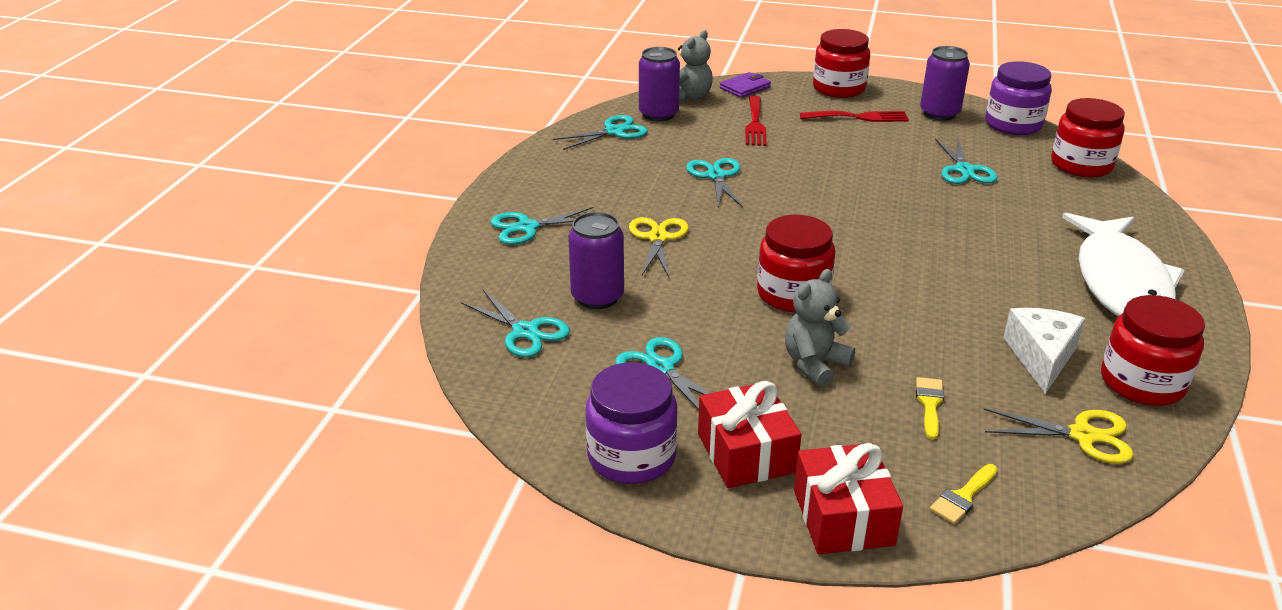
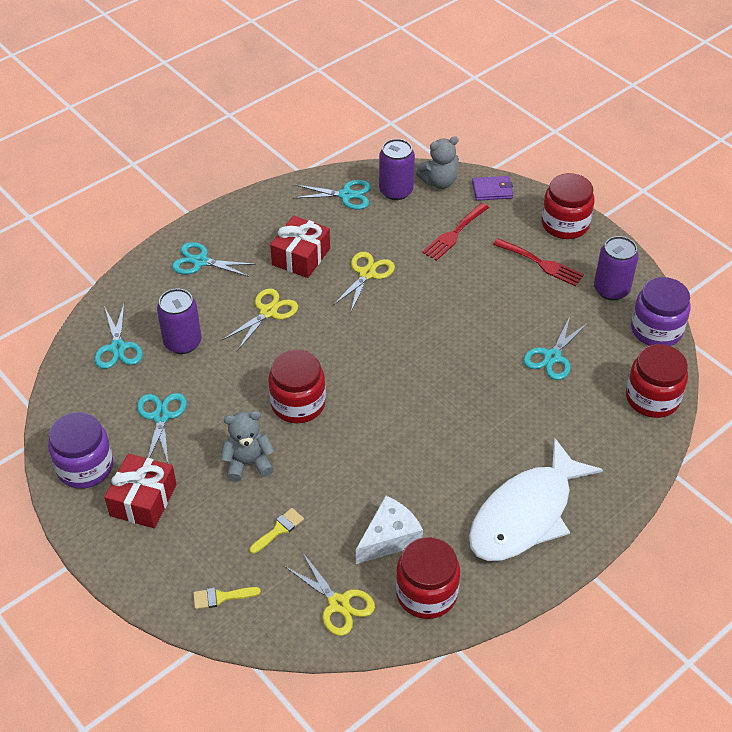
camera: 35 degrees right, 15 degrees up
(716, 176) = (367, 273): turquoise scissors -> yellow scissors
(843, 517) = (146, 569): red gift -> red gift (301, 257)

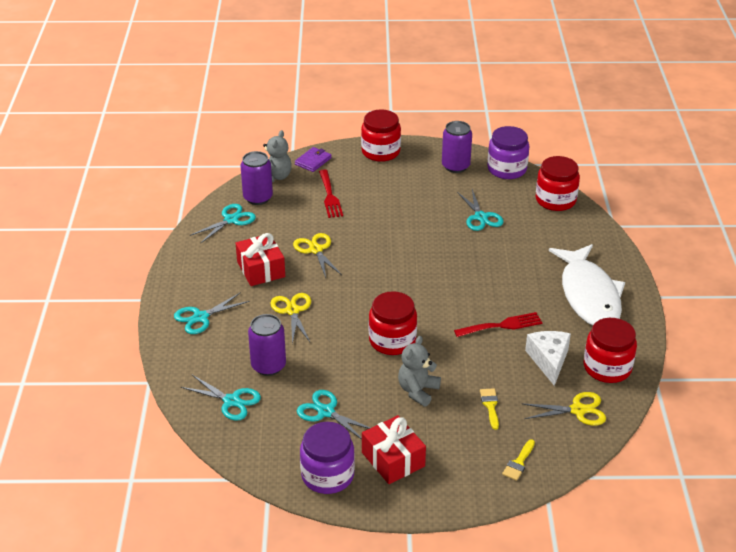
camera: 50 degrees left, 10 degrees down
(541, 263) = (401, 178): red fork -> red fork (502, 325)

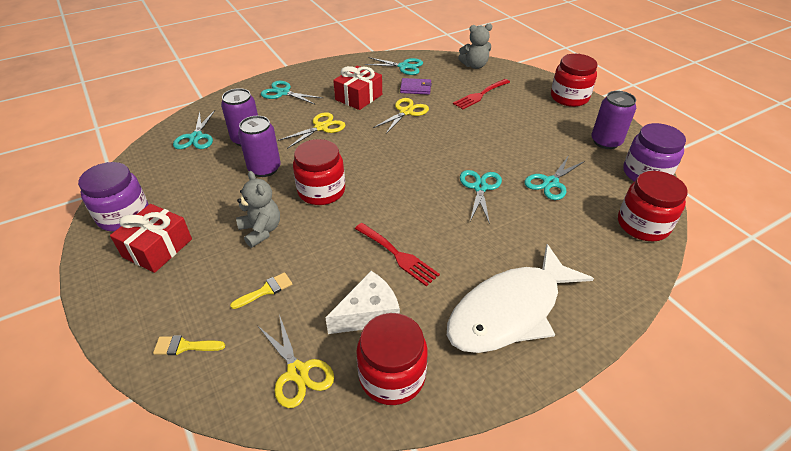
camera: 60 degrees right, 5 degrees up
(258, 198) = (441, 67): purple can -> purple can (264, 168)
(313, 161) = (514, 73): purple wallet -> purple wallet (415, 88)
(326, 412) = (205, 186): turquoise scissors -> turquoise scissors (480, 187)
(418, 391) = (261, 230): grey teddy bear -> grey teddy bear turned 60 degrees clockwise

